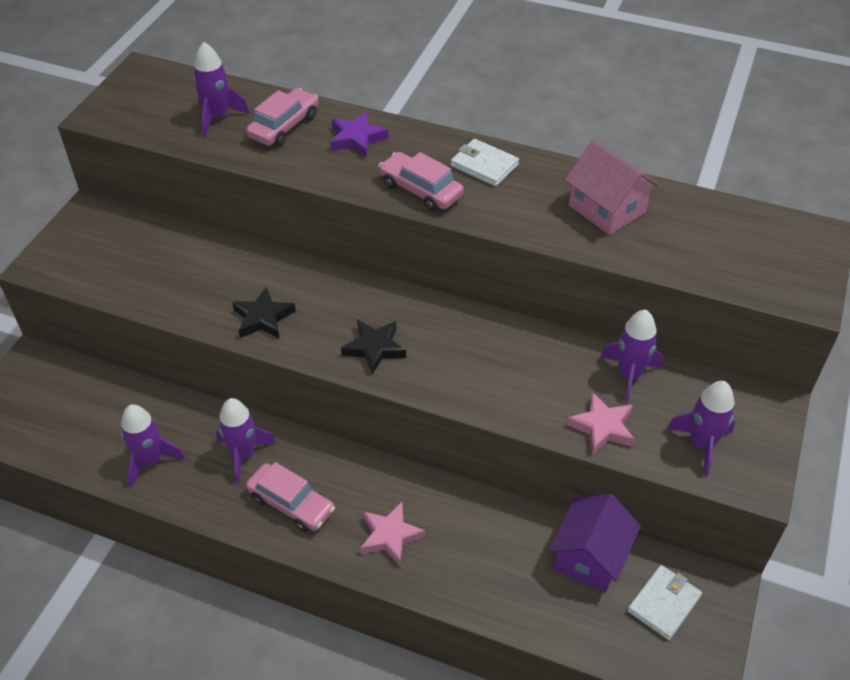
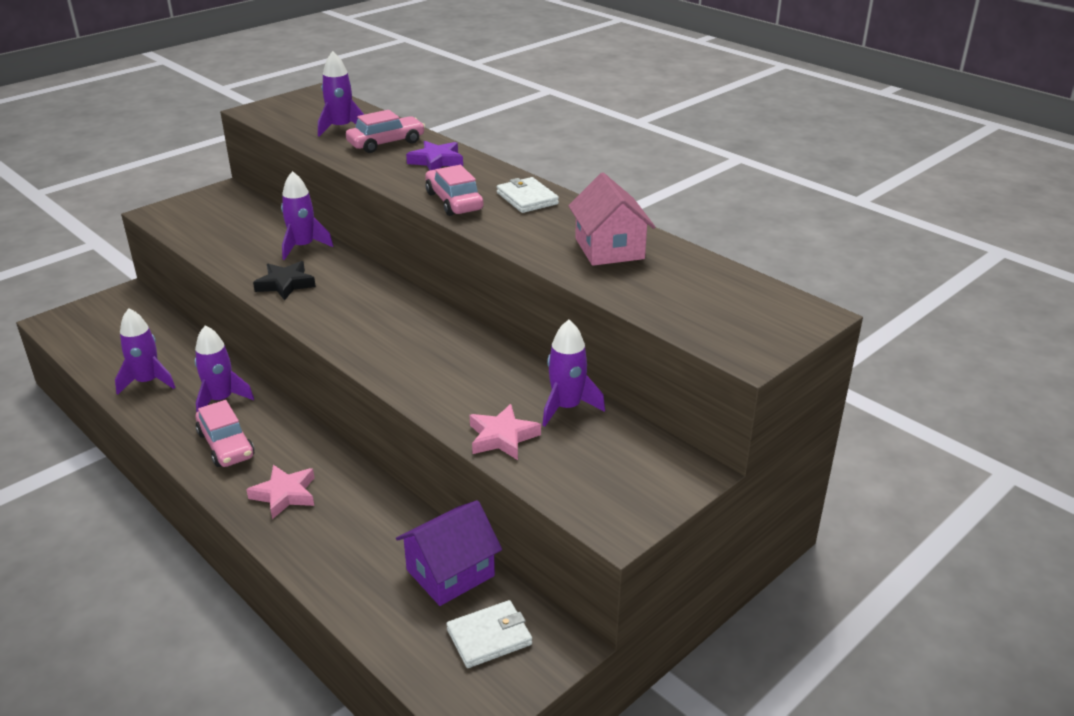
camera: 25 degrees right, 15 degrees down
(374, 348) = (354, 327): black star -> none
(701, 444) = (588, 479): purple rocket -> purple rocket (303, 247)

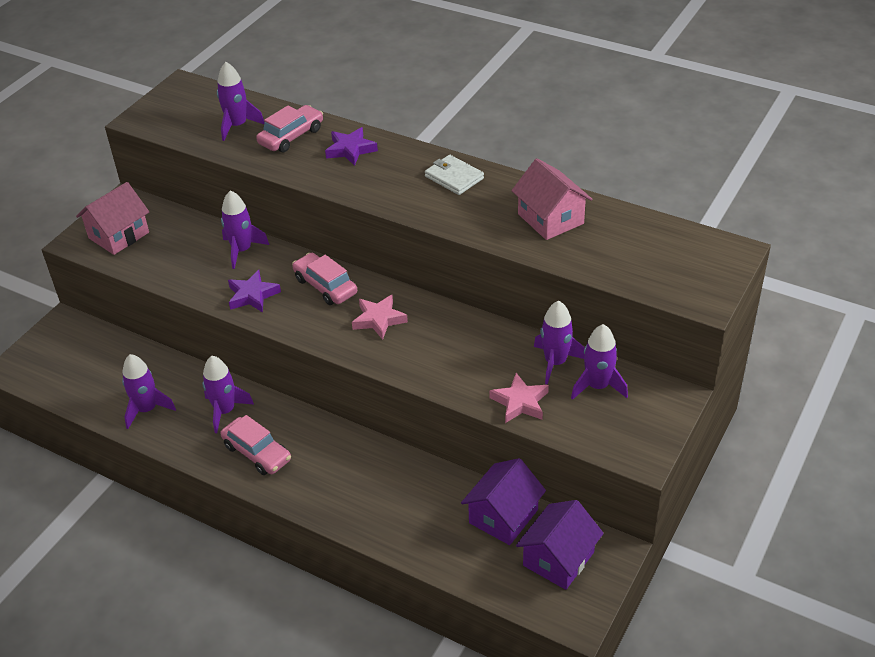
camera: 15 degrees left, 10 degrees up
(198, 215) = (119, 235): none -> pink house
(285, 284) = (252, 295): black star -> purple star
(285, 494) = (335, 485): pink star -> pink star (379, 319)
(454, 201) = (394, 194): pink car -> pink car (325, 286)
(489, 637) = (558, 559): white wallet -> purple house
(603, 441) = (597, 386): none -> purple rocket

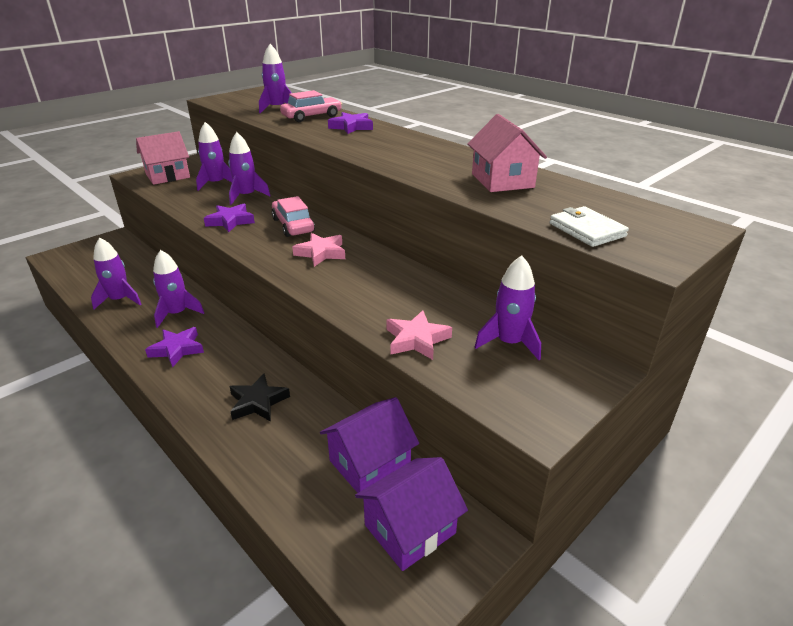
camera: 15 degrees right, 10 degrees down
(257, 453) = (177, 349): pink car -> purple star
(374, 487) = (258, 402): none -> black star
(454, 177) = (426, 149): white wallet -> white wallet (586, 230)
(555, 362) = (471, 314): purple rocket -> purple rocket (216, 184)

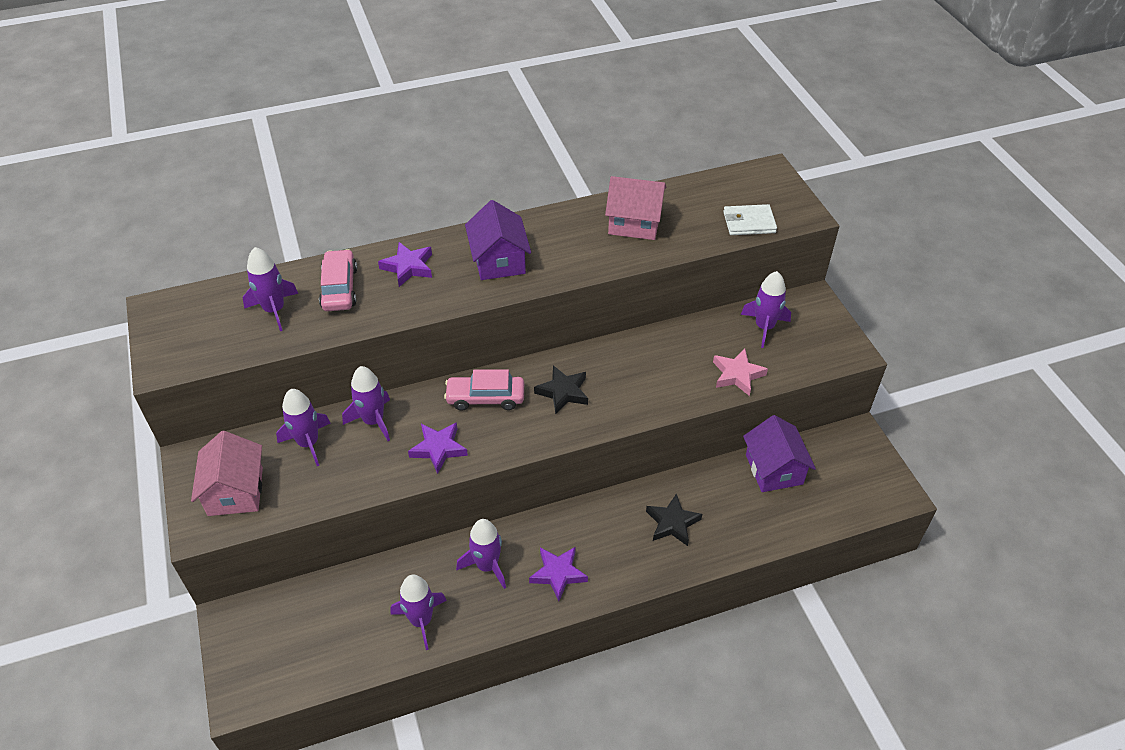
camera: 65 degrees left, 15 degrees up
(321, 253) = (563, 392): pink star -> black star
(410, 529) = (839, 467): purple house -> purple house (499, 261)

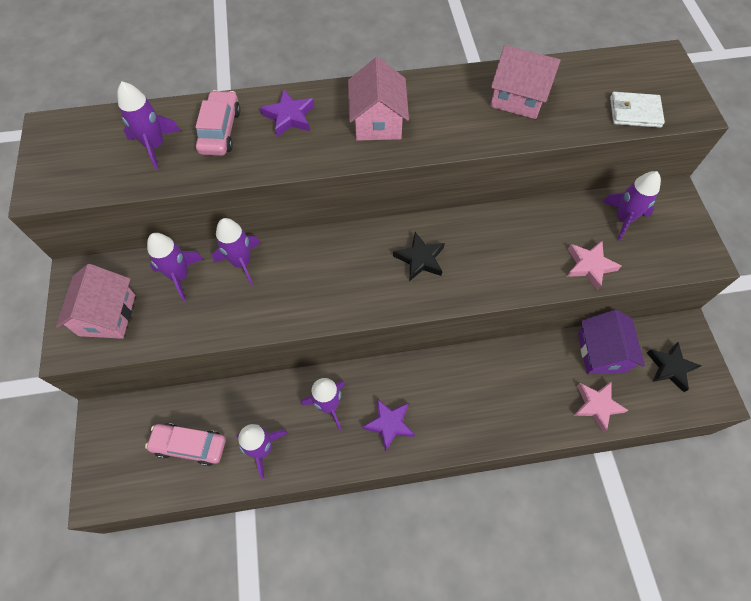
camera: 10 degrees right, 15 degrees up
(438, 449) = (295, 300): purple star -> none
(485, 398) = (347, 254): pink car -> pink car (189, 445)
(499, 261) = (377, 121): purple house -> pink house
(672, 523) = (500, 391): black star -> black star (670, 367)
(777, 521) = (597, 406): none -> pink star

